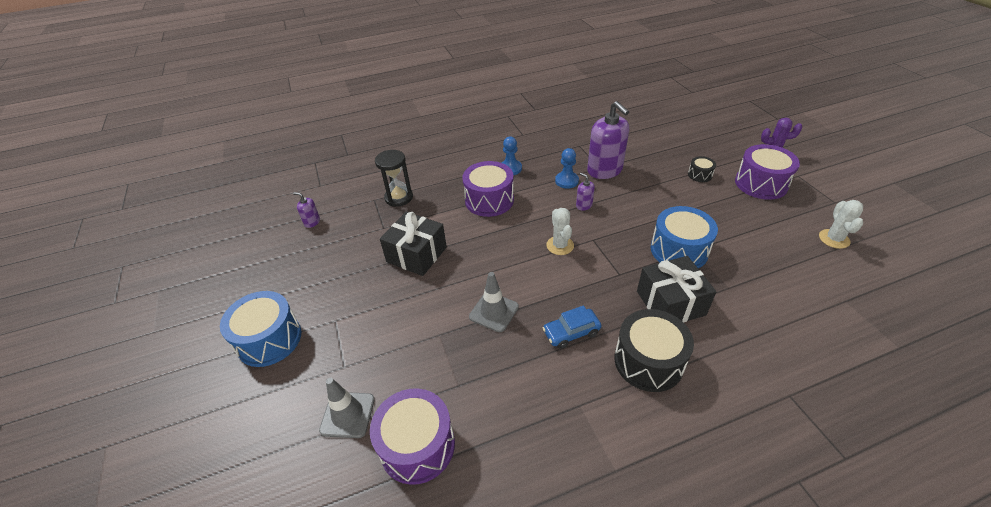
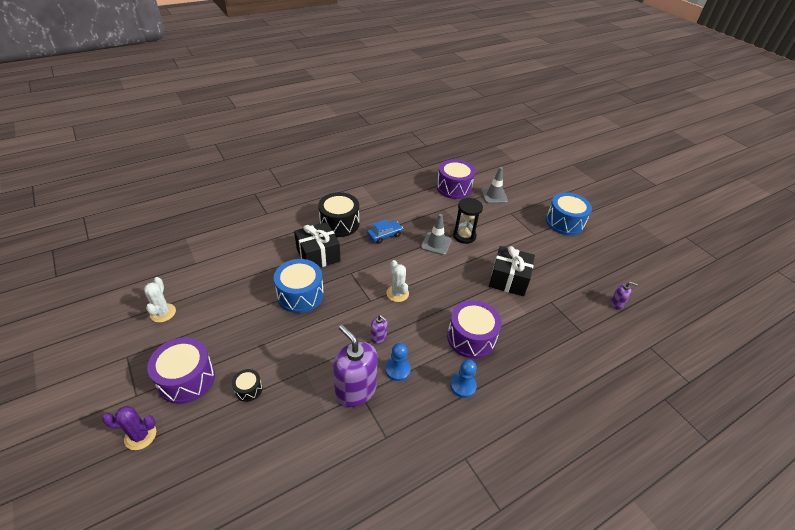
camera: 165 degrees right, 0 degrees up
(399, 197) = (560, 336): black hourglass -> black hourglass (464, 236)

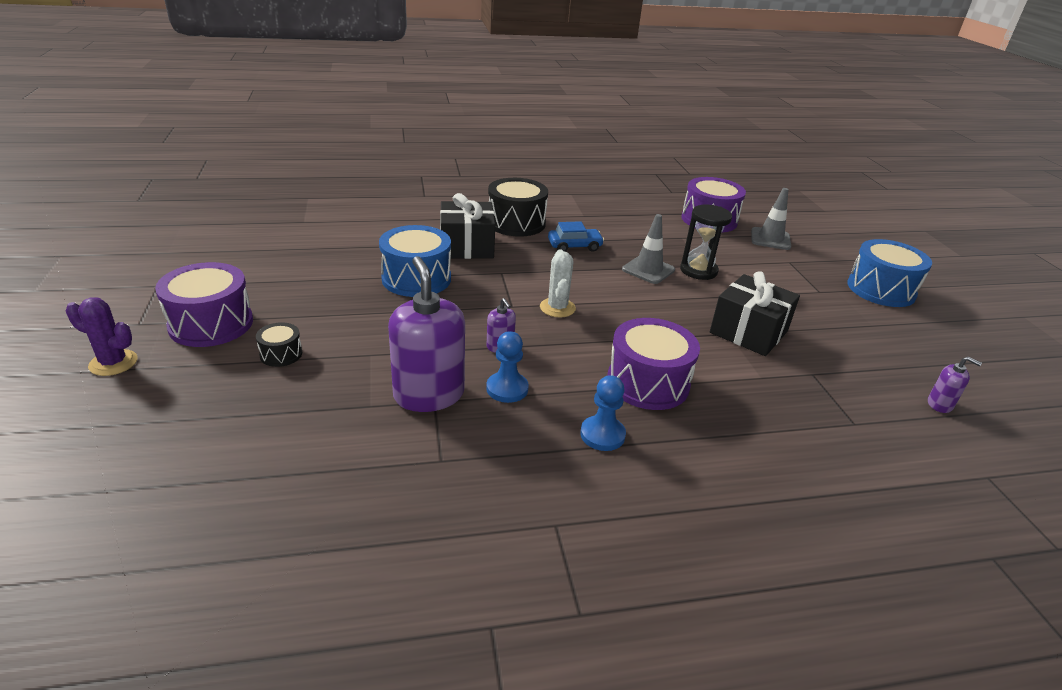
camera: 20 degrees right, 10 degrees down
(163, 313) = (230, 257): white cactus -> none

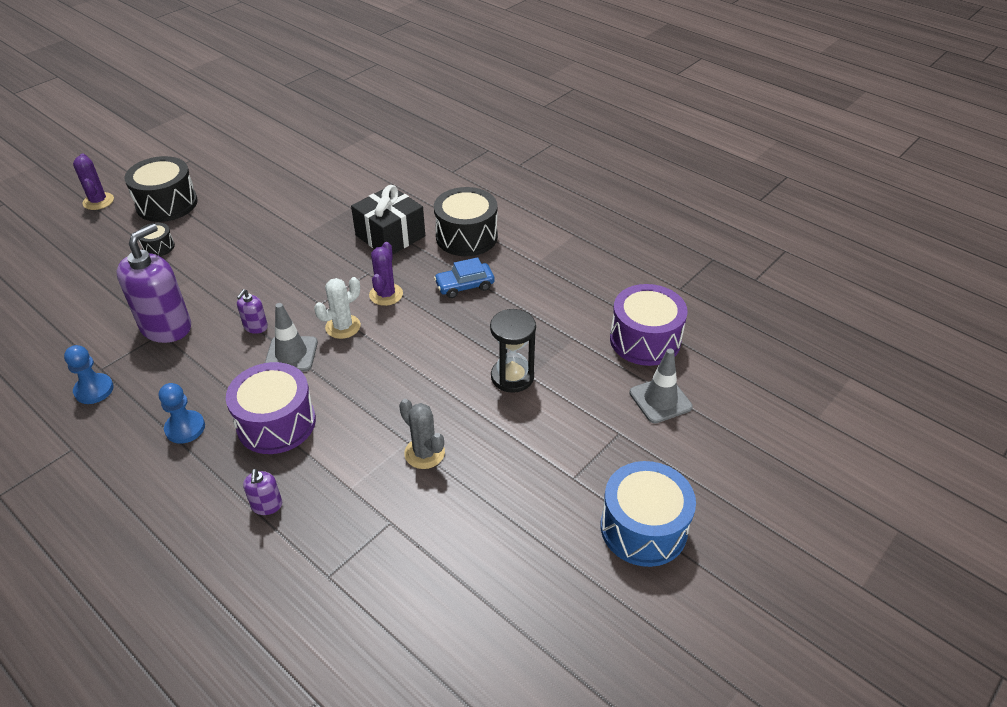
camera: 55 degrees right, 10 degrees up
(211, 324) = (167, 204): purple drum -> black drum
(416, 279) = (310, 242): blue drum -> none
(507, 389) = (203, 357): blue pawn -> blue pawn (94, 390)
(541, 276) = (386, 294): none -> purple cactus
(574, 246) = (464, 286): blue car -> blue car turned 120 degrees clockwise
(648, 270) = (473, 346): grey traffic cone -> grey traffic cone (291, 354)
(748, 332) = (424, 453): black gift -> grey cactus
(939, 404) = (421, 637): purple soap dispenser -> purple soap dispenser (267, 505)

